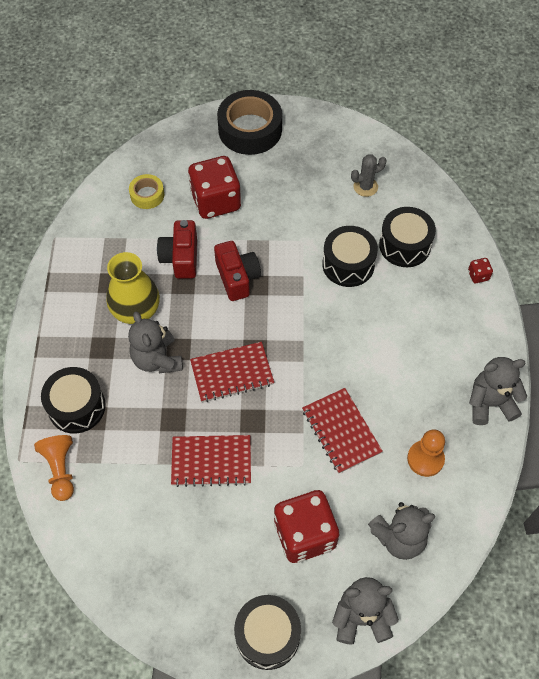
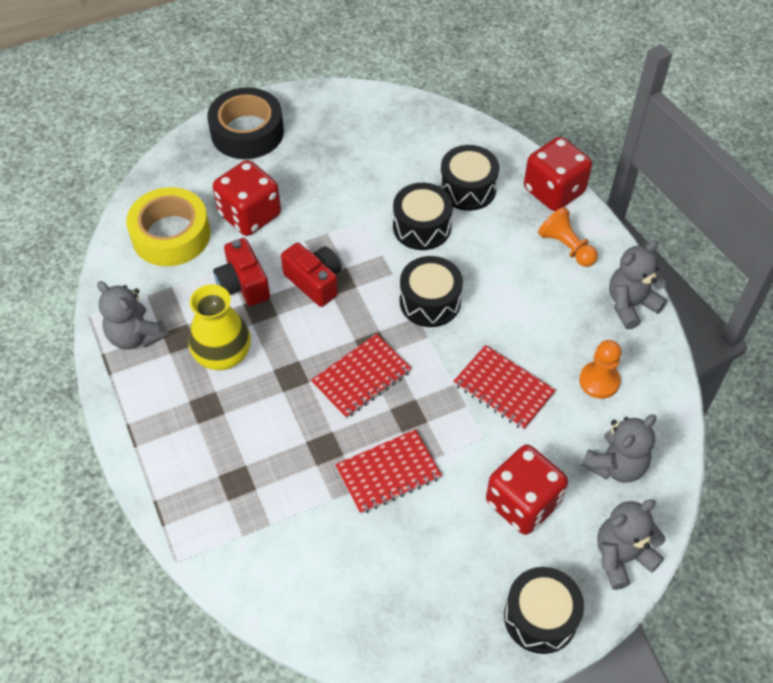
camera: 25 degrees left, 5 degrees down
(60, 470) = (229, 550): orange pawn -> orange pawn (566, 247)
(77, 407) = (212, 478): black drum -> black drum (430, 301)
(147, 195) = (171, 235): yellow tape -> yellow tape, size x1.96
(157, 359) = (274, 395): grey teddy bear -> grey teddy bear (135, 336)
(365, 187) = (398, 147): grey cactus -> none
(478, 275) = (554, 191): red dice -> red dice, size x2.45

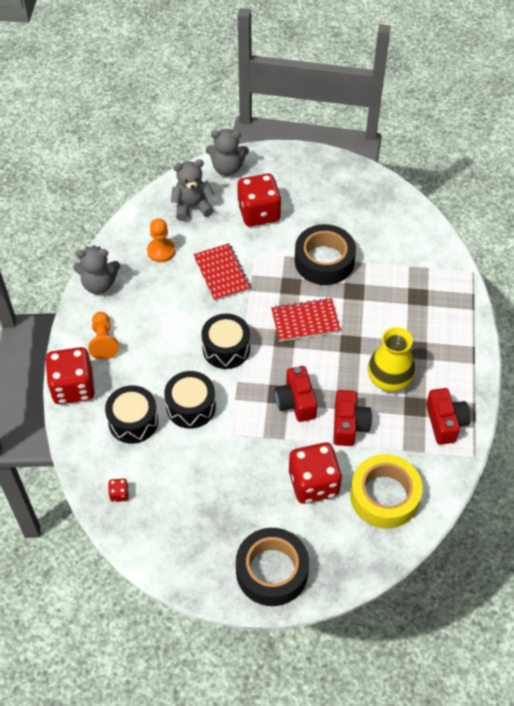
camera: 150 degrees left, 0 degrees up
(135, 336) = (445, 422): grey teddy bear -> red camera
(388, 472) = (324, 261): red notebook -> black tape
(428, 127) = (119, 494): none -> red dice
(540, 617) = (290, 163): black drum -> none

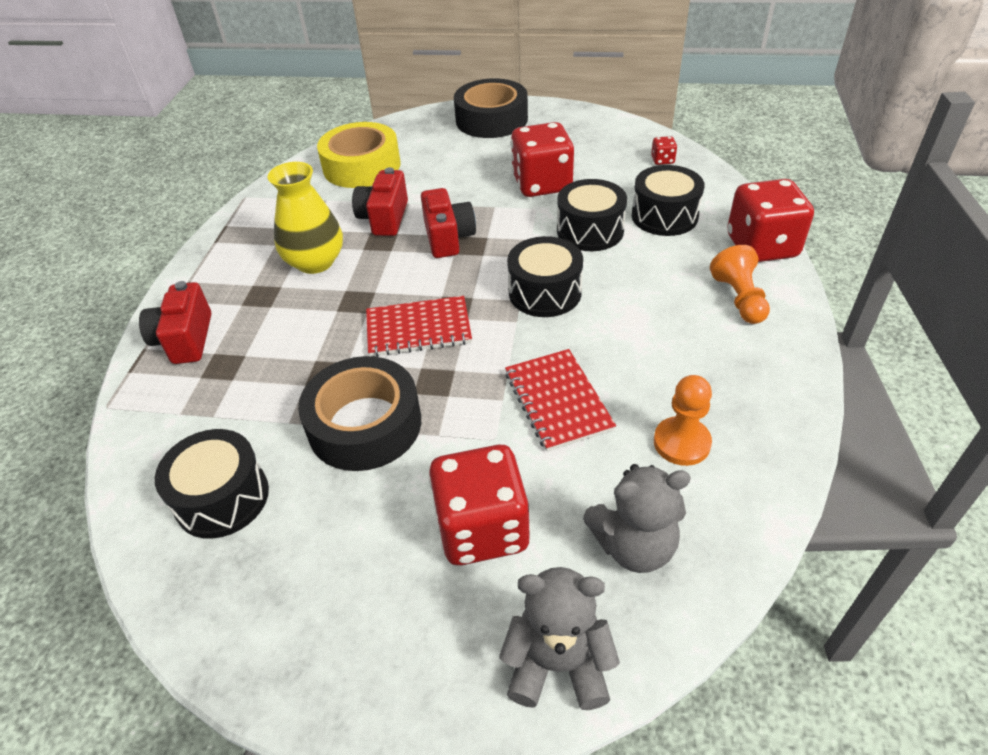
camera: 175 degrees left, 10 degrees down
(99, 284) = (782, 381): grey teddy bear -> none
(313, 483) = (439, 173): red dice -> red dice (542, 184)
(384, 225) = (222, 498): none -> black drum
(445, 422) = (262, 223): red camera -> red camera (185, 339)

